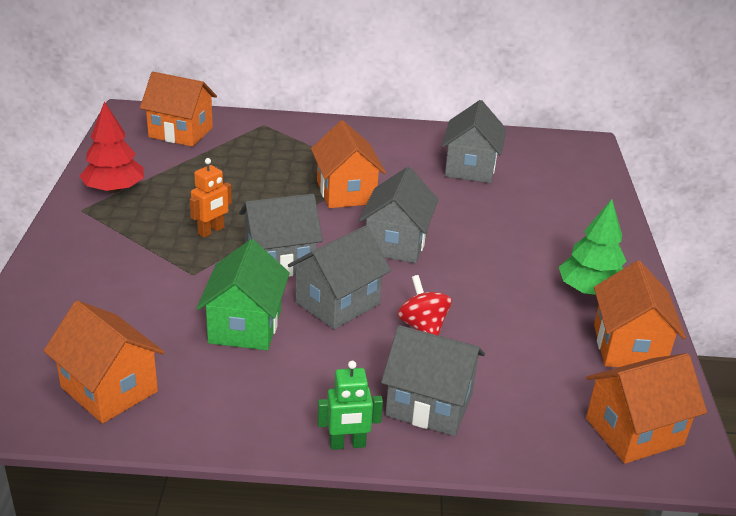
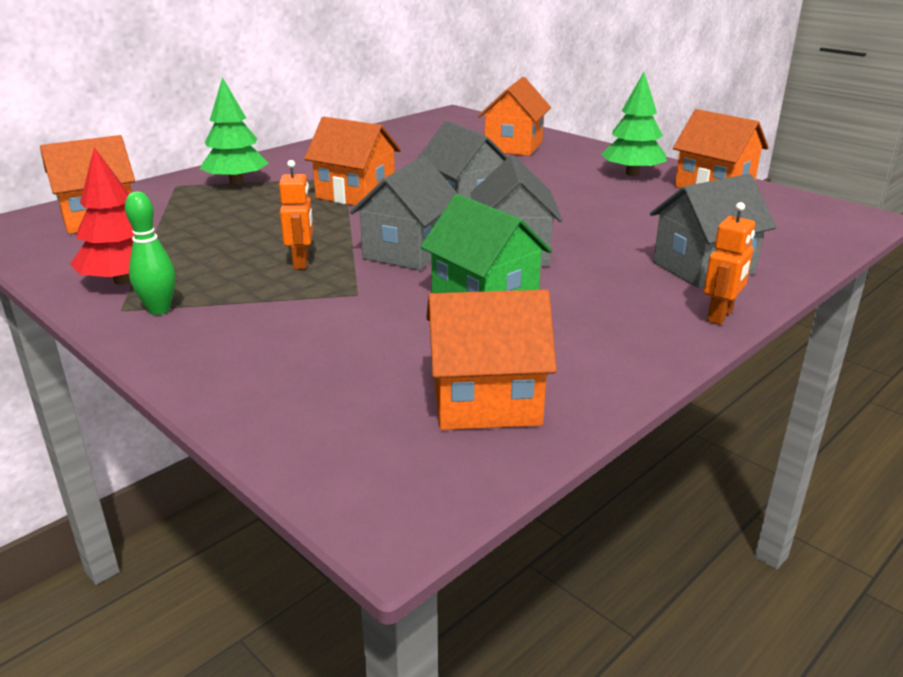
camera: 45 degrees left, 5 degrees down
(94, 221) = (159, 310): none -> green bowling pin
(299, 140) = (236, 182): none -> green tree
(347, 444) = (720, 316): green robot -> orange robot
(422, 327) = (596, 235): red spinning top -> none
(470, 168) = (410, 149): grey house -> none
(634, 431) = (812, 219): orange house -> orange house (513, 147)

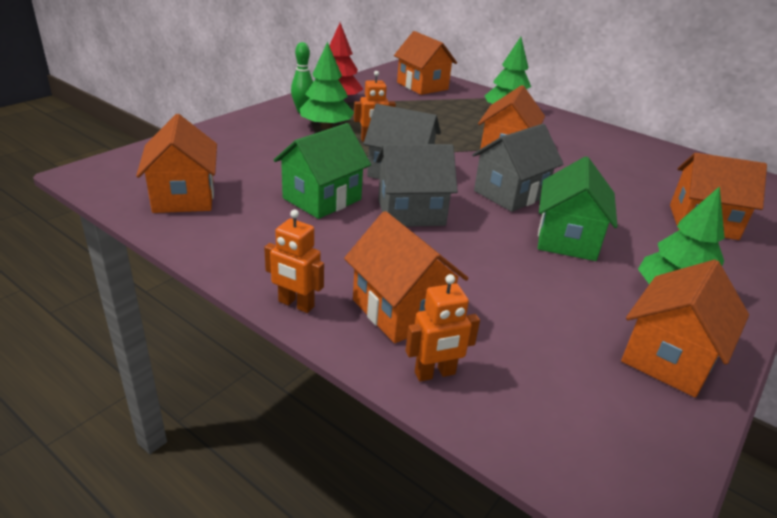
camera: 80 degrees right, 5 degrees up
(239, 292) = (326, 127): none -> green tree
(555, 193) = (567, 239): none -> green house
(703, 268) = (401, 310): grey house -> orange house
(784, 261) = (435, 373): none -> orange robot

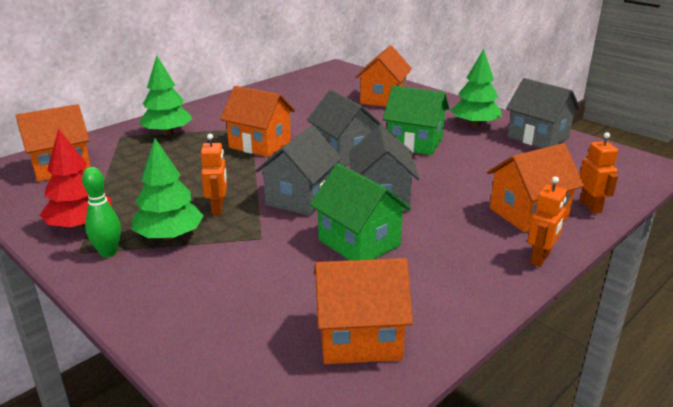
camera: 80 degrees left, 5 degrees down
(669, 358) = (538, 138): orange house -> grey house

